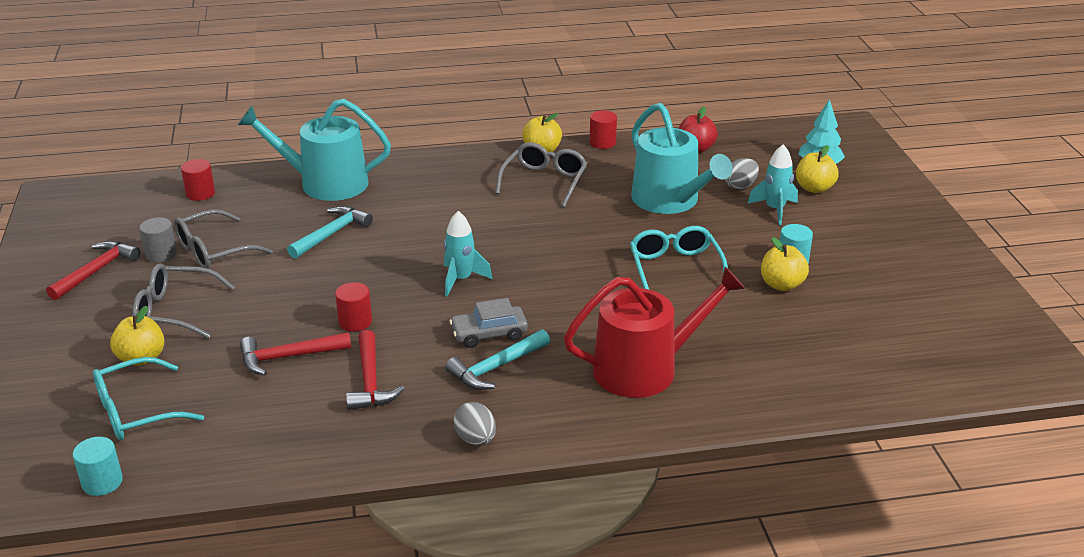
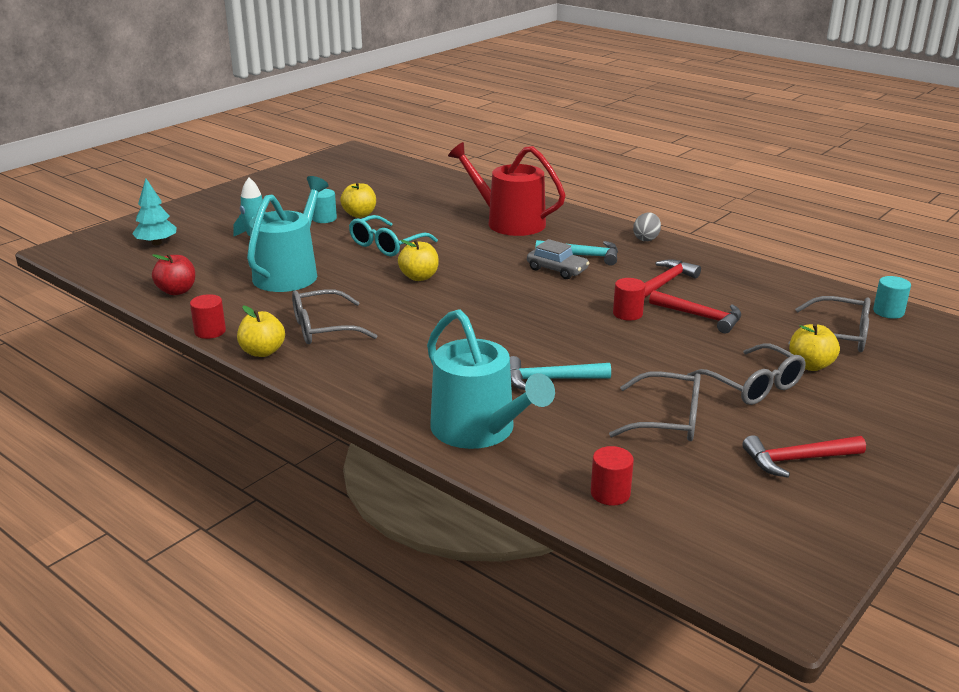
camera: 130 degrees left, 5 degrees down
(136, 411) = (839, 336): turquoise glasses -> grey glasses
(161, 254) = (719, 443): grey cylinder -> none
(461, 280) = (517, 301): turquoise rocket -> none
(740, 186) = (230, 258): grey egg -> none
(814, 188) = (202, 236): yellow apple -> yellow apple (419, 277)

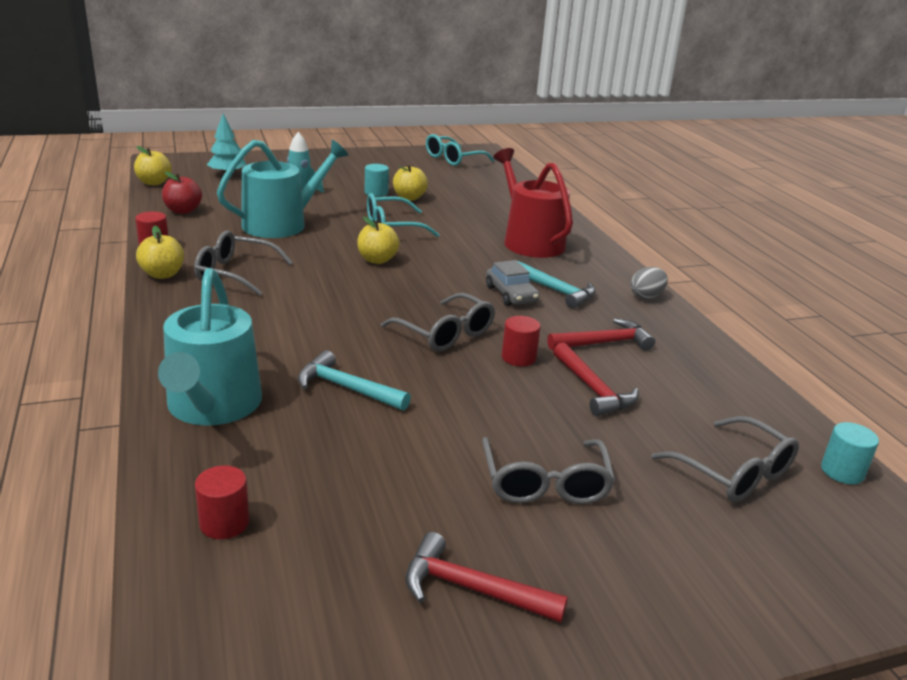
camera: 30 degrees right, 0 degrees up
(340, 166) = (453, 159): none -> turquoise glasses
(668, 420) = (398, 477): grey glasses -> grey glasses (446, 334)
(810, 365) = (647, 490): yellow apple -> yellow apple (154, 183)

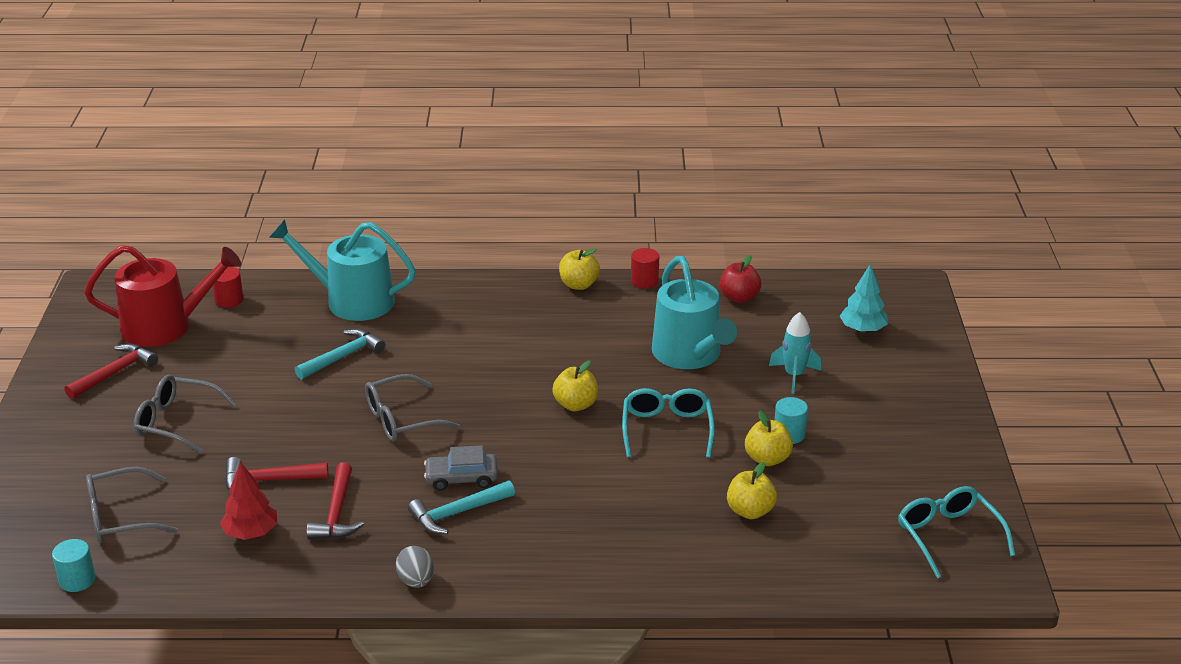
camera: 110 degrees right, 5 degrees up
(154, 183) = (831, 282): yellow apple -> yellow apple (750, 511)
(235, 273) = (570, 320): grey glasses -> none
(518, 358) = (339, 452): red cylinder -> none
(530, 241) = (598, 531): red watering can -> red watering can (165, 326)
(671, 381) = (251, 533): none -> red tree

